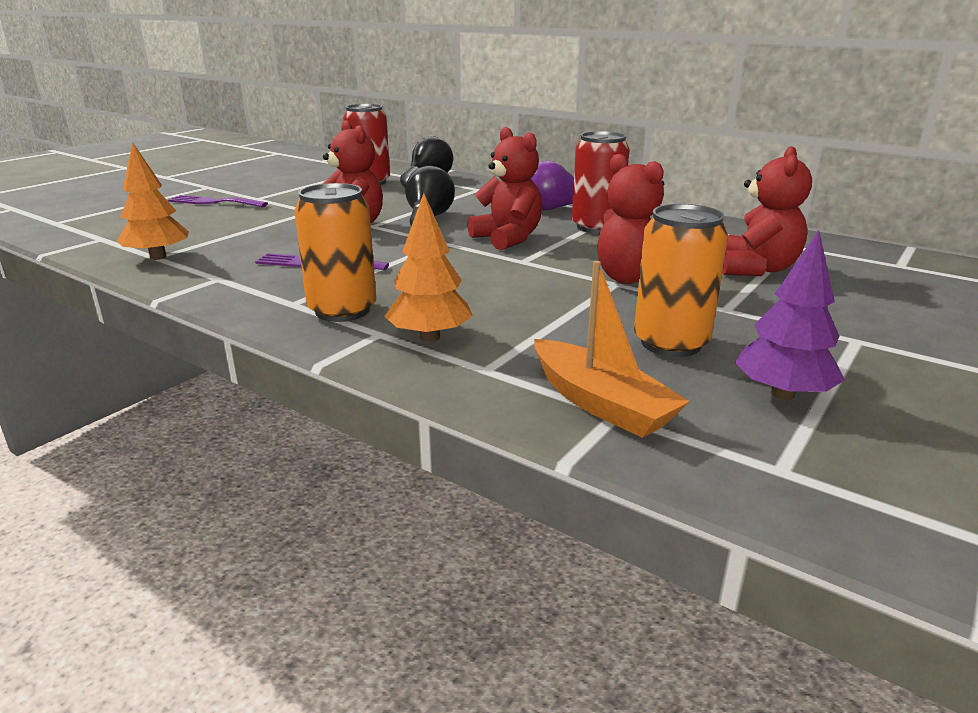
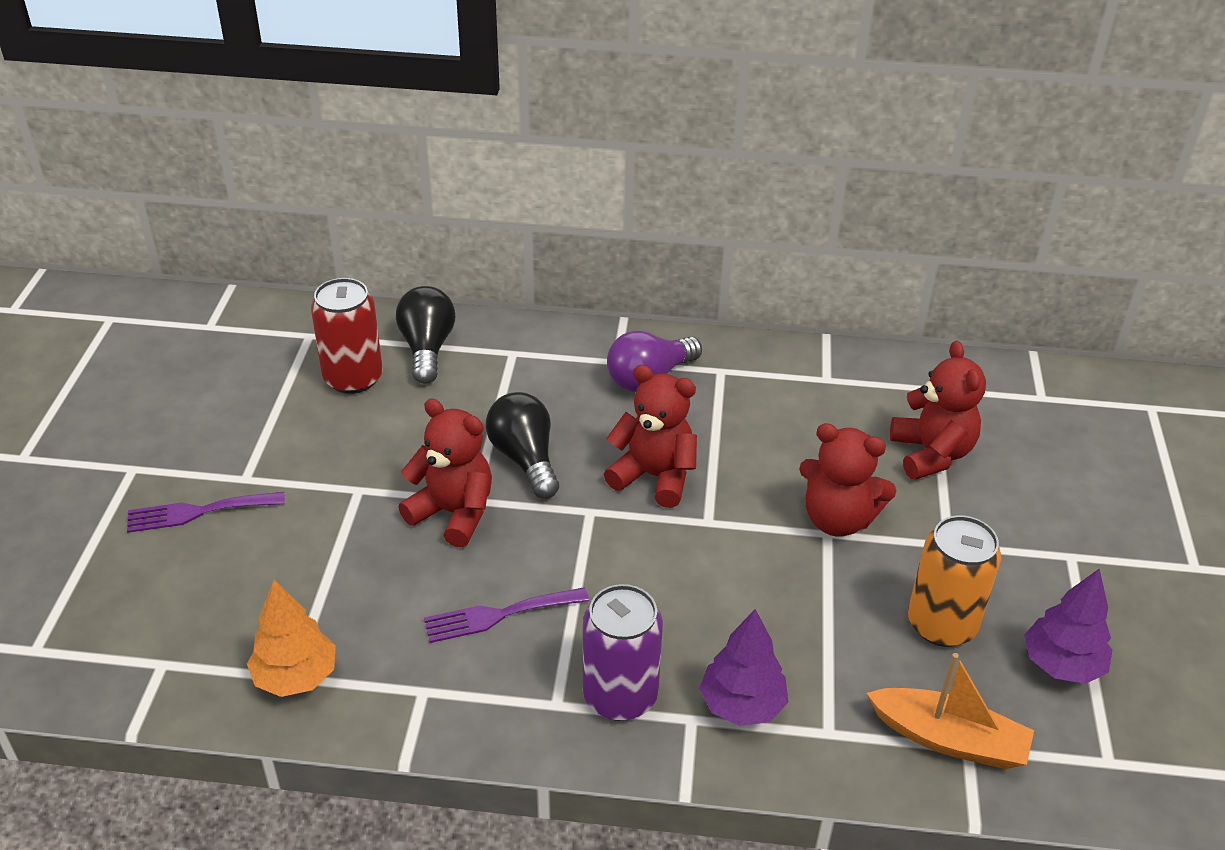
camera: 30 degrees left, 15 degrees up
(342, 310) = (620, 696): orange can -> purple can
(430, 337) = (742, 705): orange tree -> purple tree
(596, 227) = (725, 413): red can -> none

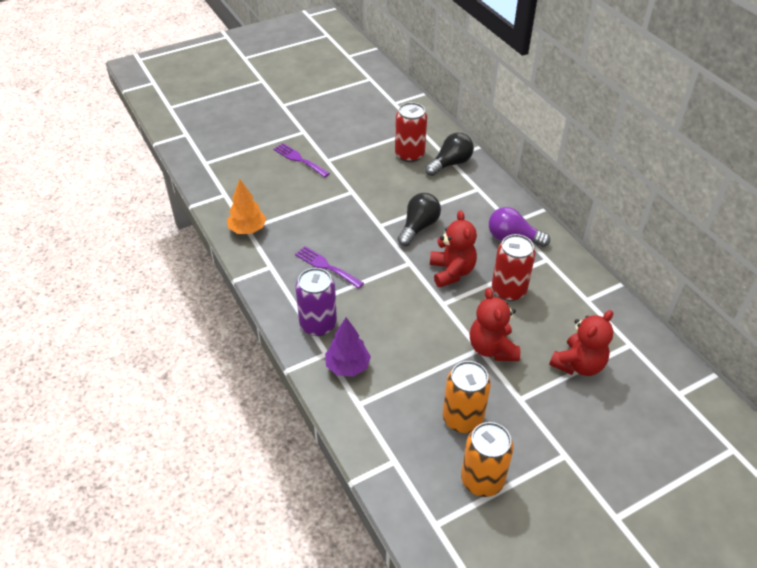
camera: 55 degrees right, 5 degrees up
(453, 513) = (366, 224): red teddy bear -> none
(744, 440) = (508, 290): none -> red can
(949, 739) = (393, 451): orange boat -> none
(1062, 665) = (482, 480): purple tree -> orange can

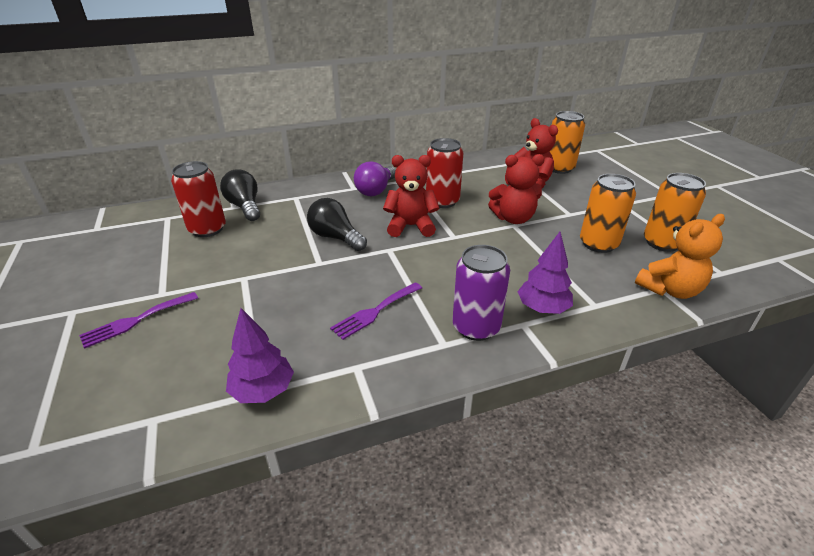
camera: 80 degrees left, 10 degrees down
(247, 229) = (263, 390): orange tree -> purple tree
(393, 467) = (669, 290): none -> orange teddy bear
(642, 397) = (559, 168): none -> orange can

